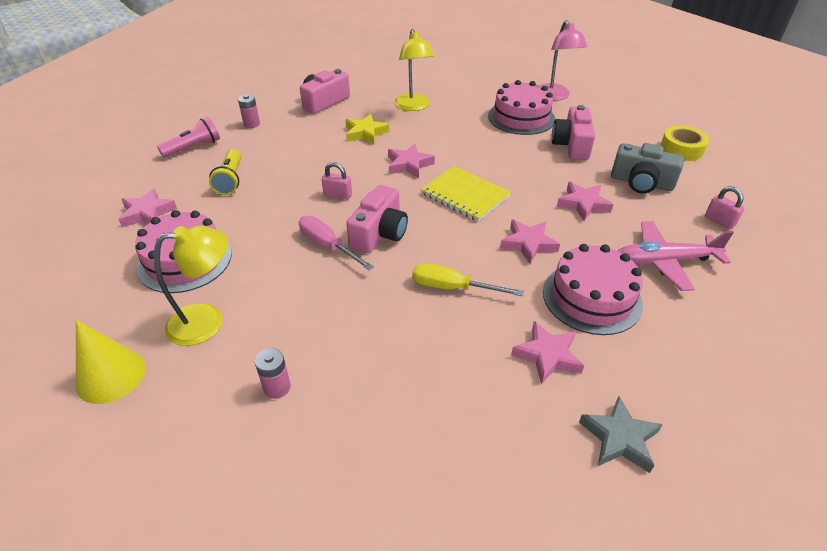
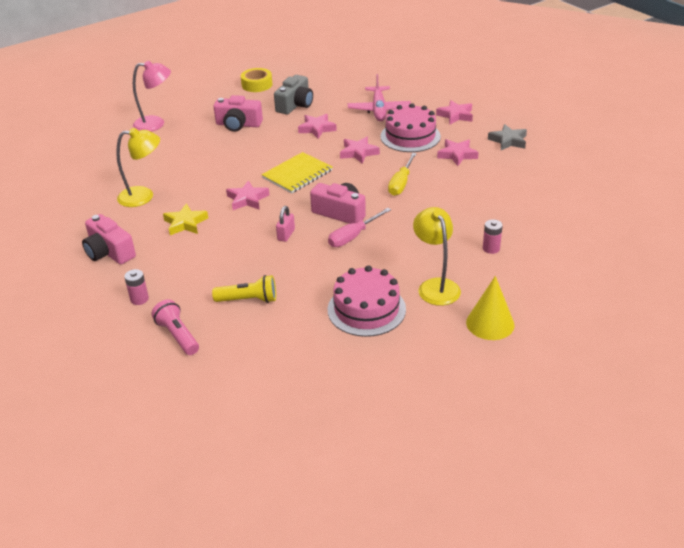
camera: 85 degrees left, 5 degrees down
(147, 213) = (295, 346): pink star -> pink star (455, 115)
(521, 117) = (187, 142): pink cake -> none
(719, 221) = (342, 87): pink padlock -> none

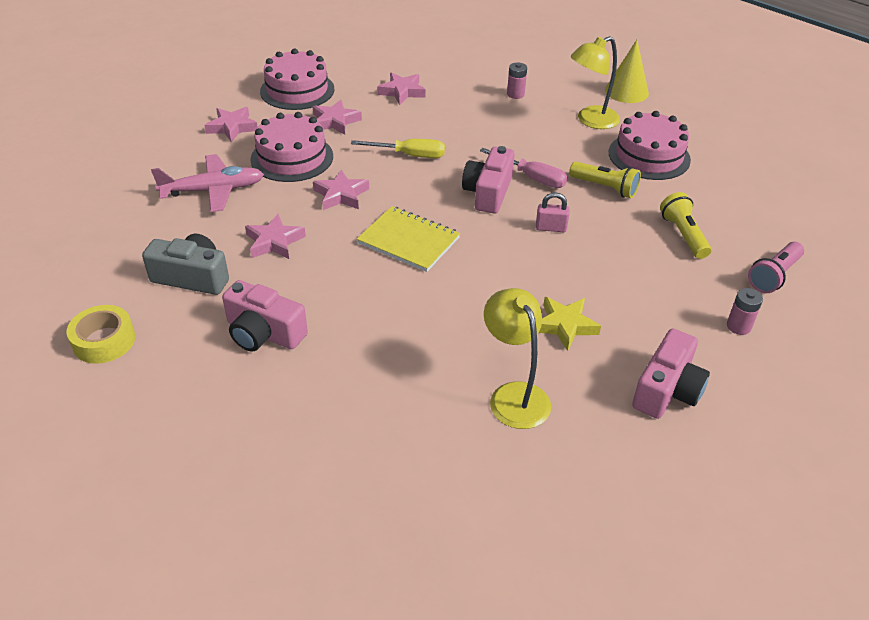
camera: 105 degrees left, 5 degrees up
(156, 124) = (264, 455): pink lamp -> none
(238, 124) = (264, 333): pink camera -> pink camera turned 120 degrees clockwise
(247, 199) = (485, 276): pink star -> pink star (402, 92)
(326, 272) = (605, 188): none -> yellow flashlight
(508, 141) = (297, 90): grey star -> pink cake

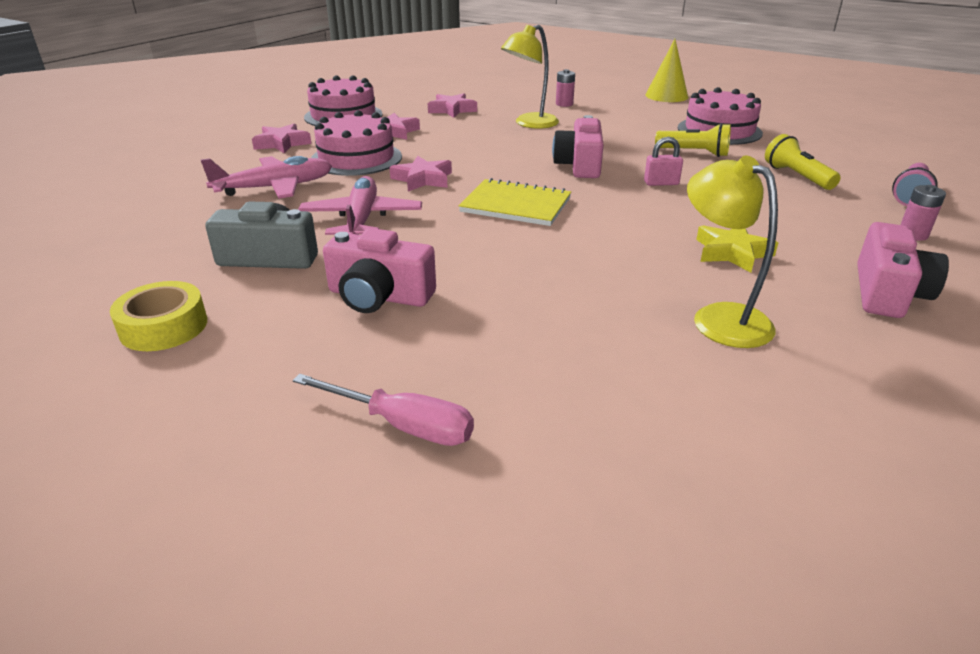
camera: 10 degrees left, 10 degrees down
(274, 242) = (361, 219): pink star -> pink plane
(409, 155) = (482, 147): yellow screwdriver -> none
(532, 177) = (617, 152): pink screwdriver -> pink screwdriver (402, 425)
(590, 120) = (647, 114): yellow lamp -> yellow lamp (529, 124)

